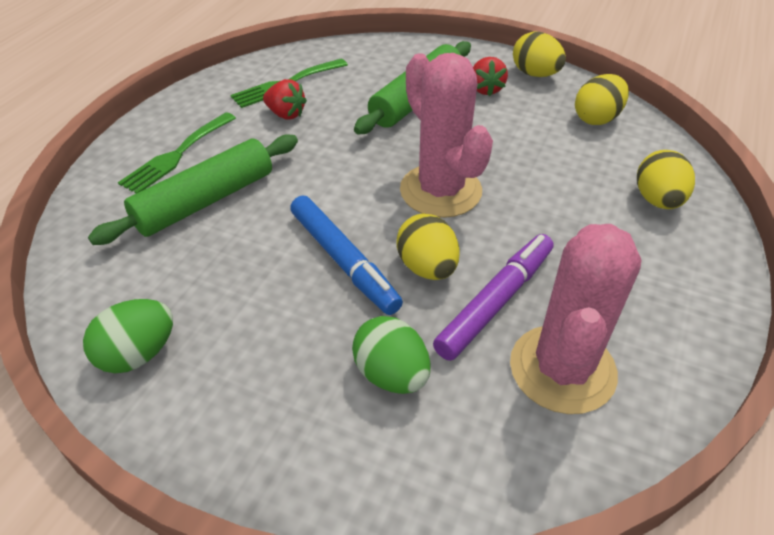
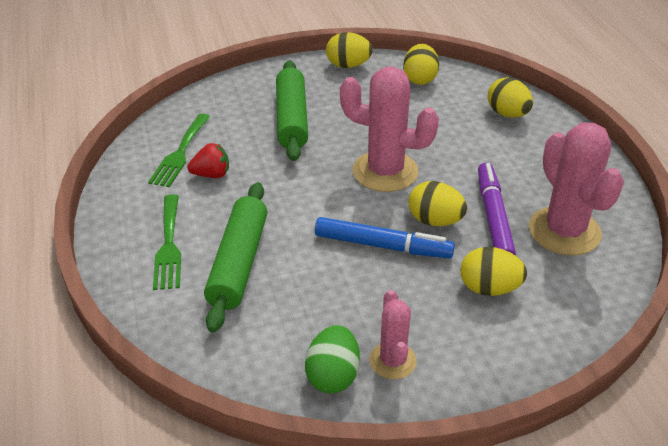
camera: 40 degrees left, 5 degrees down
(203, 379) = (392, 361): none -> pink cactus
(391, 374) = (489, 288): green egg -> yellow egg
(486, 89) = (329, 90): red strawberry -> none

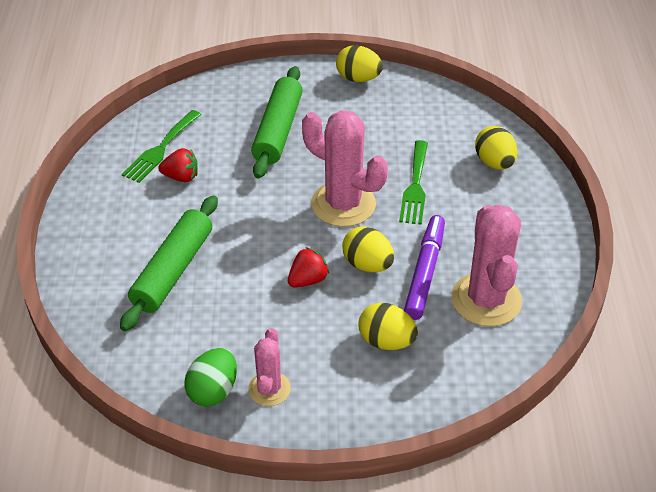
camera: 15 degrees right, 5 degrees up
(169, 246) = (119, 241): green fork -> green fork (415, 186)
(383, 246) = (308, 280): blue marker -> red strawberry
(420, 79) = (424, 107): yellow egg -> none

